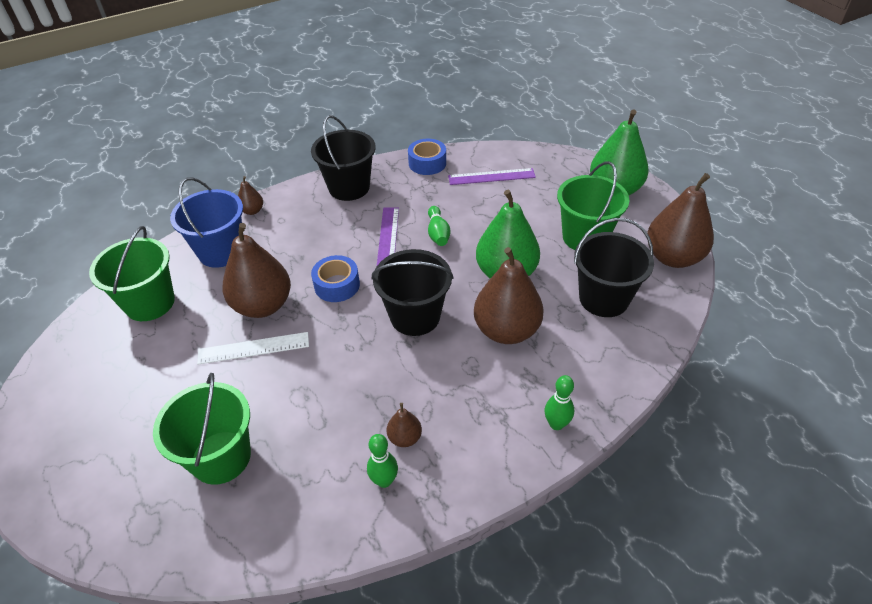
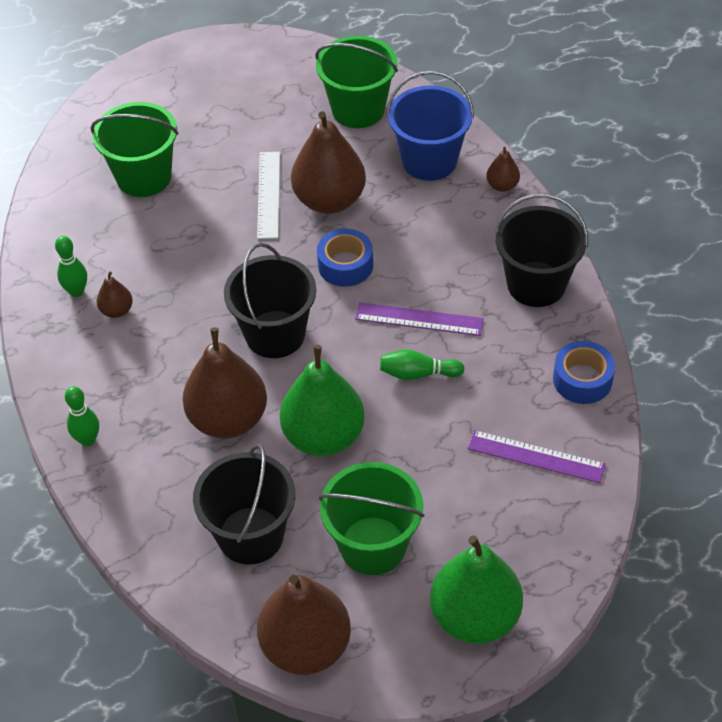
camera: 100 degrees right, 5 degrees up
(491, 176) = (536, 456): purple ruler -> purple ruler turned 75 degrees counterclockwise

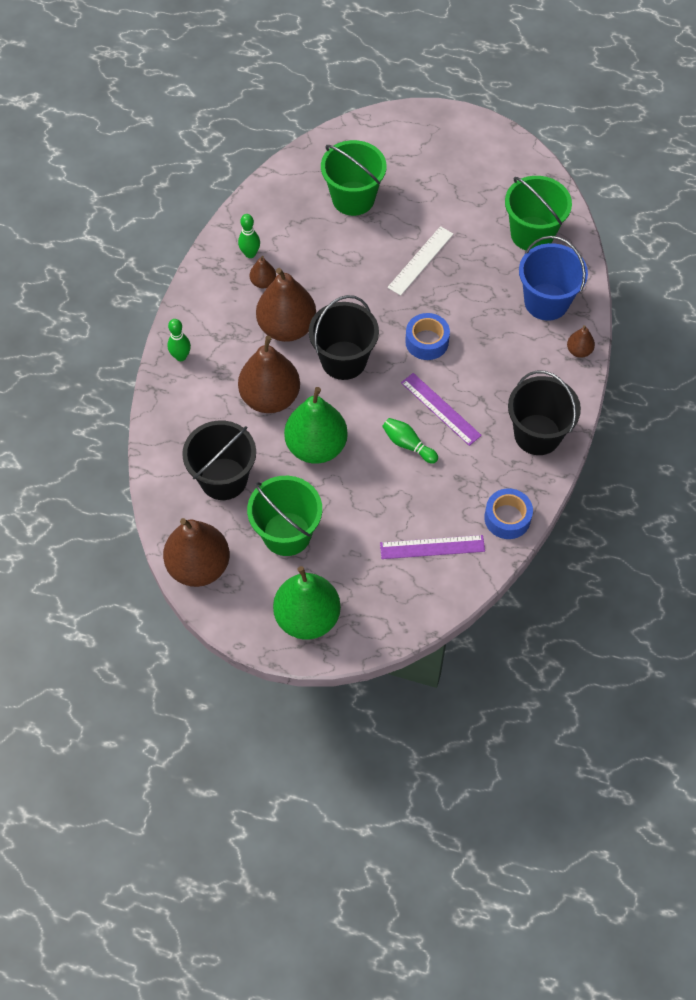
camera: 35 degrees right, 10 degrees up
(329, 200) = (456, 289): brown pear -> brown pear (287, 327)
(536, 456) = (432, 547): purple ruler -> purple ruler turned 60 degrees counterclockwise

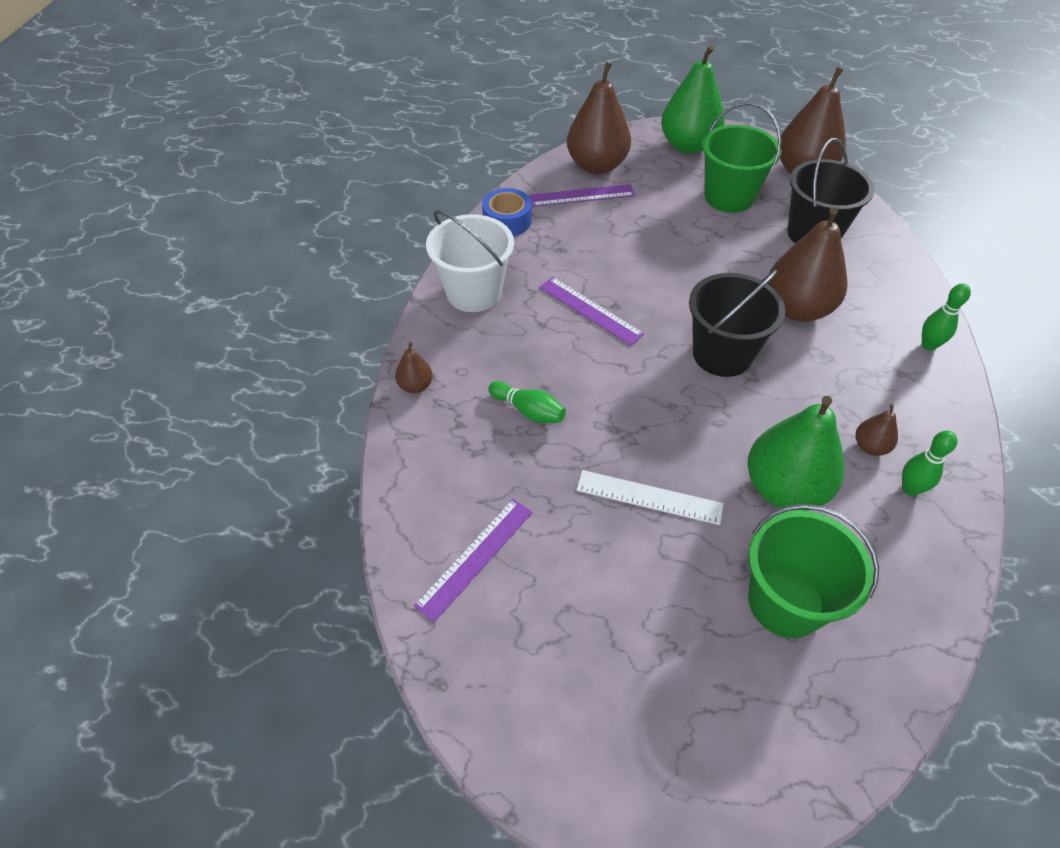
camera: 175 degrees right, 10 degrees down
(287, 327) = (810, 388): brown pear -> brown pear (597, 166)
(316, 446) = (725, 266): green pear -> green pear (784, 488)
(408, 444) = (622, 274): green bowling pin -> green bowling pin (528, 410)
(420, 260) = (649, 497): white ruler -> white ruler turned 75 degrees clockwise
(427, 341) = (619, 383): blue tape -> none
(532, 234) = (475, 557): green bucket -> purple ruler
(537, 434) = (474, 292): black bucket -> white bucket
(546, 302) = (456, 448): blue bucket -> none

